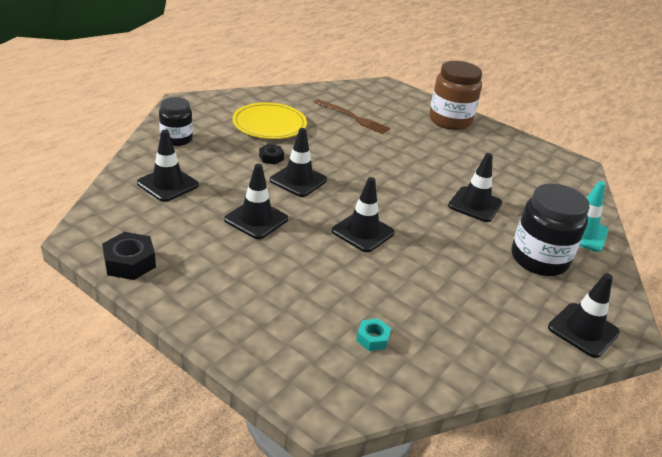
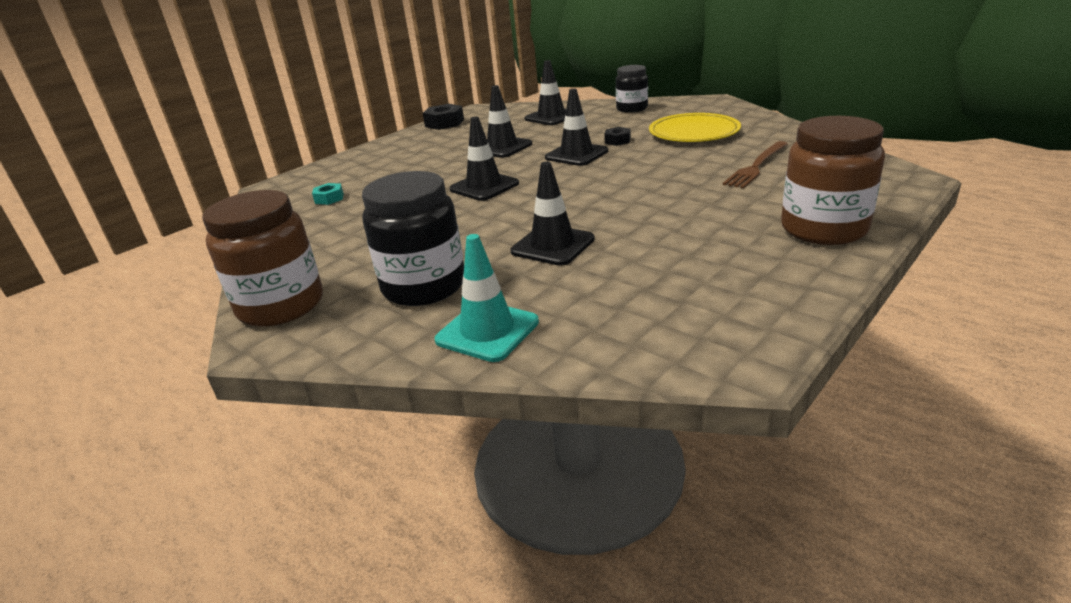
camera: 100 degrees right, 5 degrees down
(583, 330) = (281, 306): black traffic cone -> brown jar

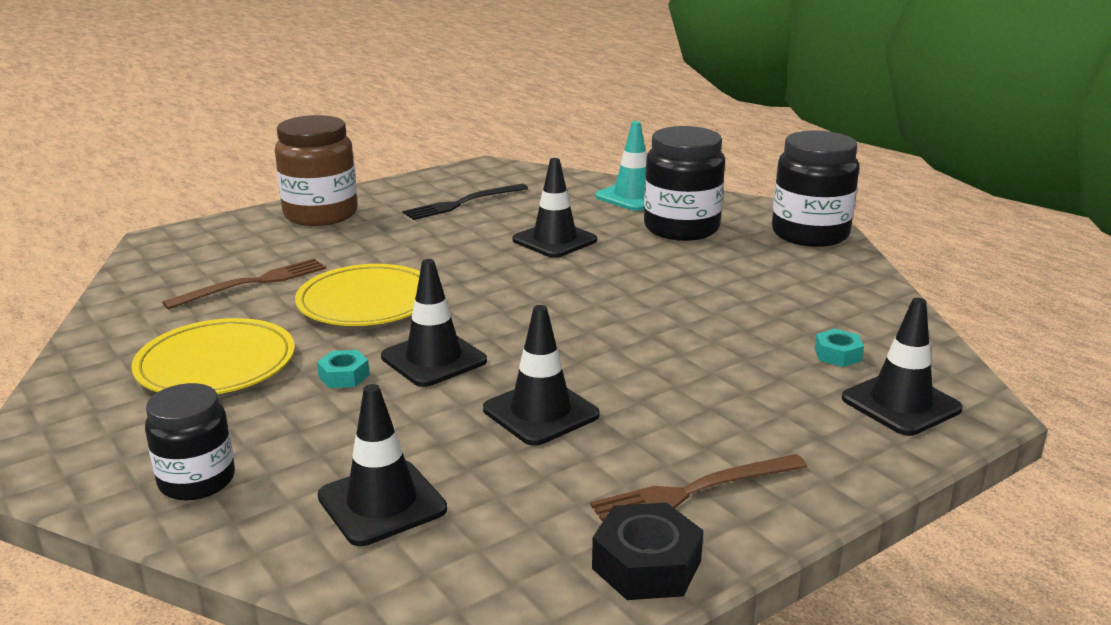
camera: 170 degrees left, 5 degrees down
(281, 306) = (810, 234): brown jar -> black jar
(426, 139) = (694, 491): none -> brown fork
(484, 186) = (600, 326): black traffic cone -> black traffic cone (900, 404)
(617, 141) = (344, 376): black nut -> turquoise nut
(656, 171) = (367, 301): none -> yellow plate
(693, 275) = (463, 203): none -> black fork

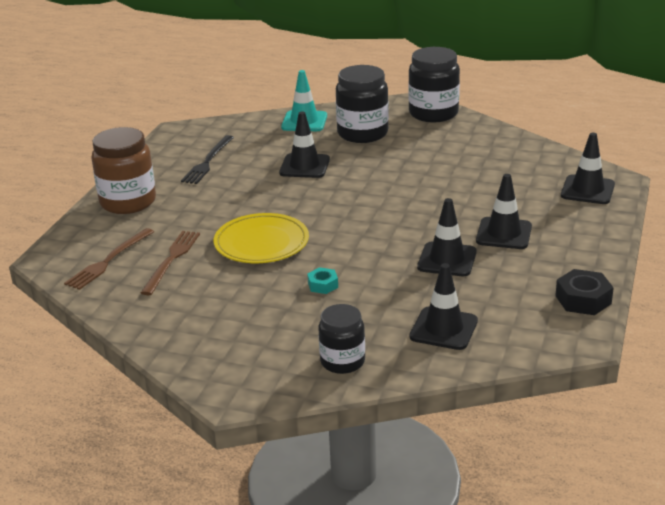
camera: 35 degrees left, 5 degrees up
(216, 364) = (241, 309): yellow plate -> none
(434, 359) = (353, 257): black traffic cone -> black traffic cone (504, 234)
(694, 491) = (560, 264): brown fork -> brown fork (109, 261)
(837, 355) = (533, 177): turquoise nut -> none

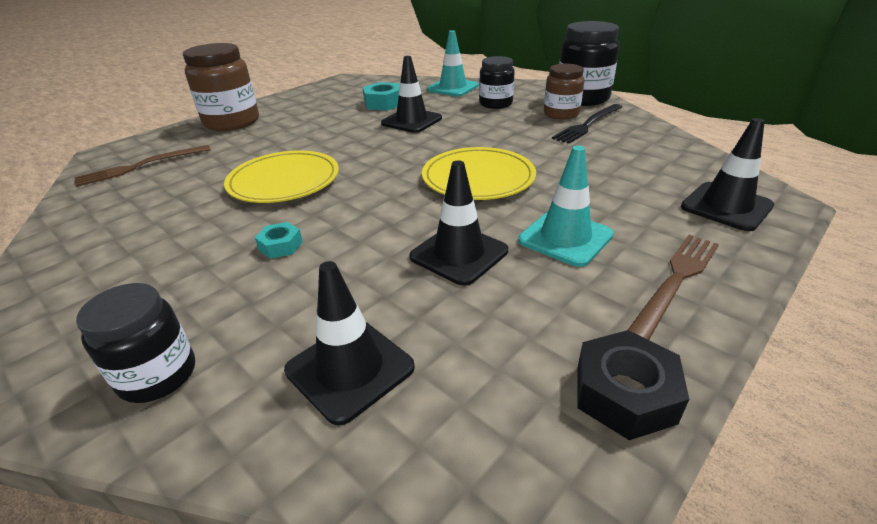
camera: 25 degrees right, 5 degrees up
(171, 260) = (187, 178): brown fork -> brown fork (675, 281)
(208, 161) = (336, 104): black fork -> black fork (588, 125)
(255, 152) = (384, 103): none -> turquoise nut
(362, 133) = (495, 104): black jar -> black jar, size x0.63
(411, 206) = (478, 178): none -> yellow plate
(428, 134) = (561, 114): none -> brown jar
(504, 234) = (565, 238): black traffic cone -> turquoise traffic cone

